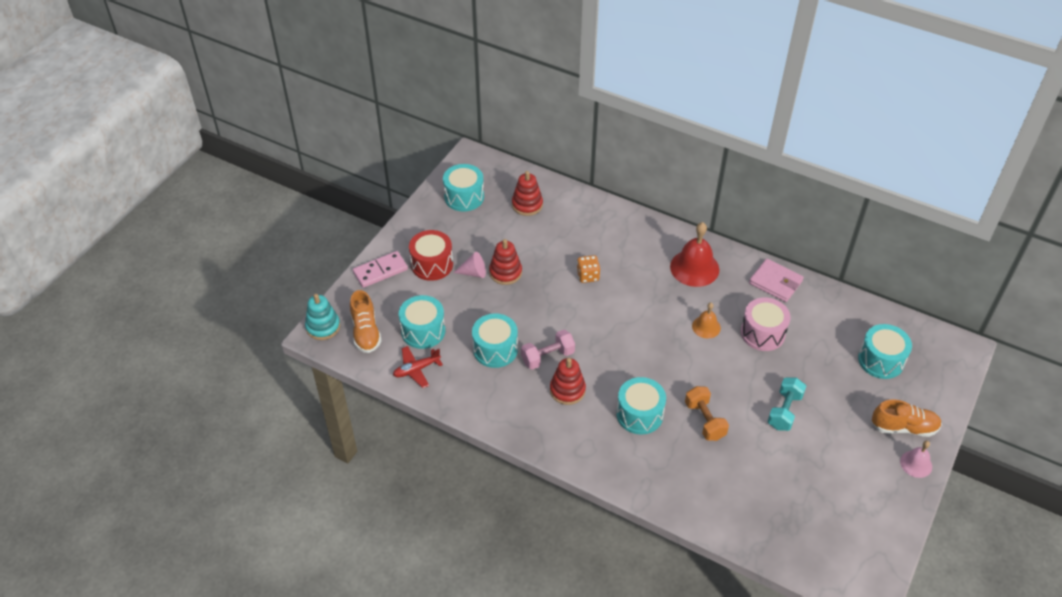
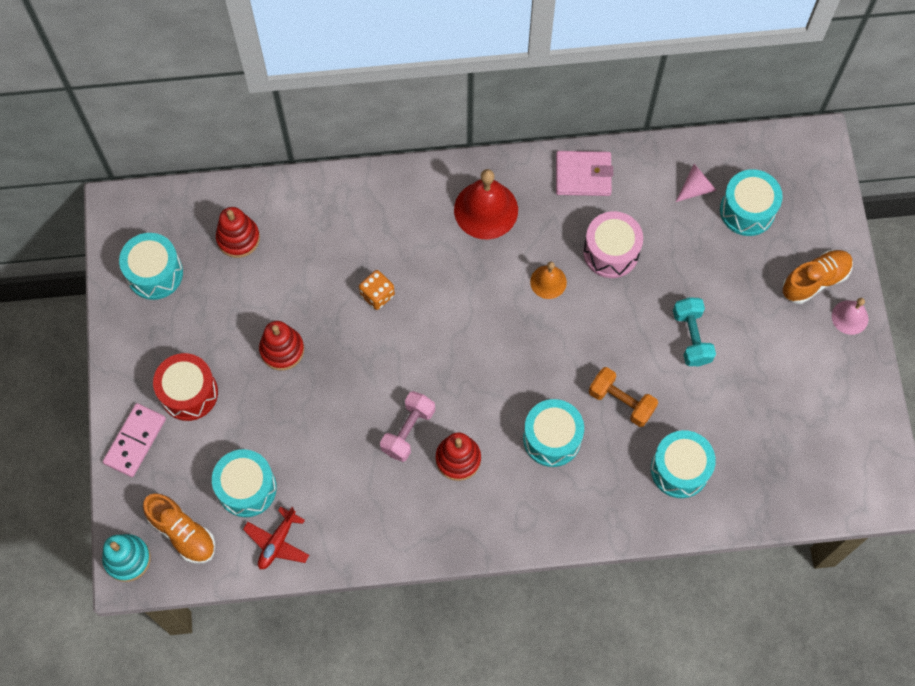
camera: 35 degrees left, 20 degrees up
(473, 272) = (245, 373): pink cone -> pink cone (696, 188)
(495, 349) = (344, 459): turquoise drum -> turquoise drum (679, 469)

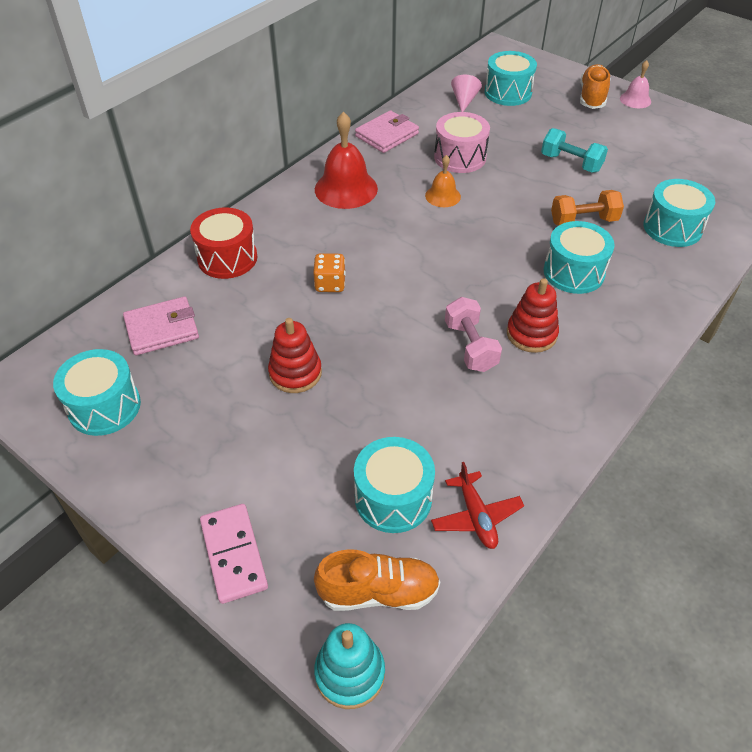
camera: 45 degrees left, 20 degrees down
(189, 393) = (245, 470): red drum -> red drum (227, 258)
(238, 238) = (162, 329): red stacking toy -> pink wallet

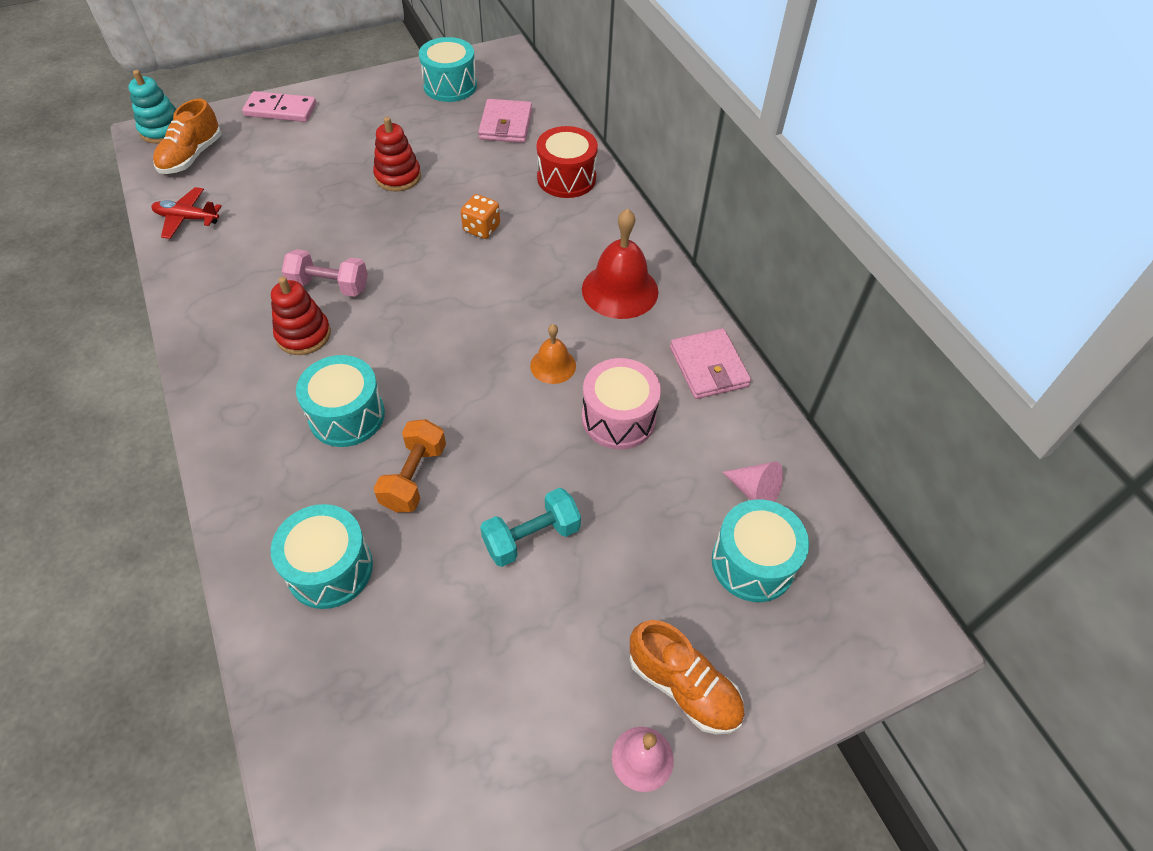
camera: 115 degrees right, 5 degrees up
(393, 498) = (243, 186): turquoise drum -> none

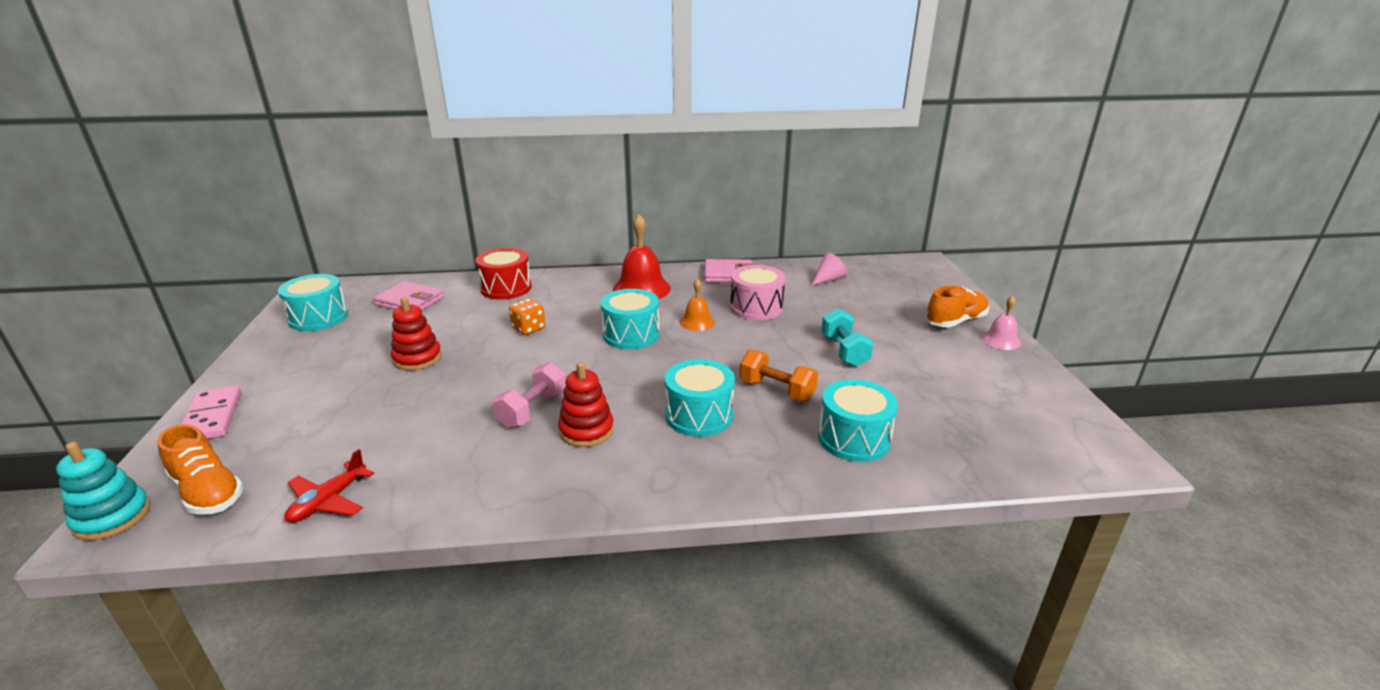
camera: 70 degrees left, 25 degrees down
(281, 110) = (211, 417): pink domino -> pink domino turned 45 degrees counterclockwise
(753, 563) = (877, 289): turquoise drum -> turquoise drum (631, 335)

